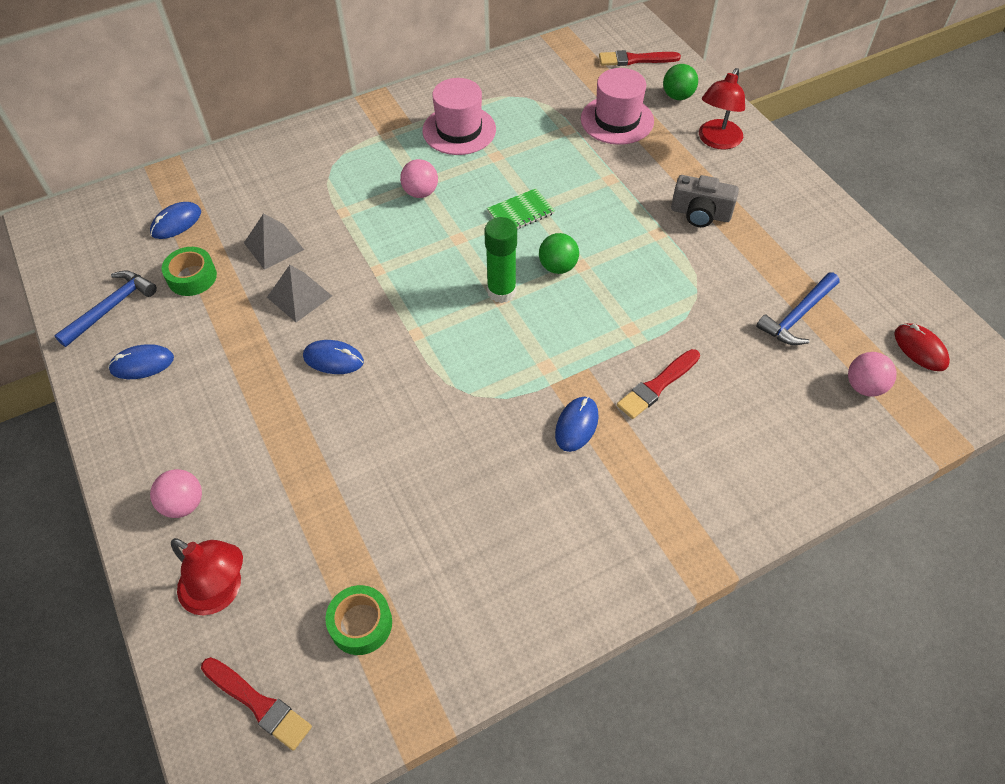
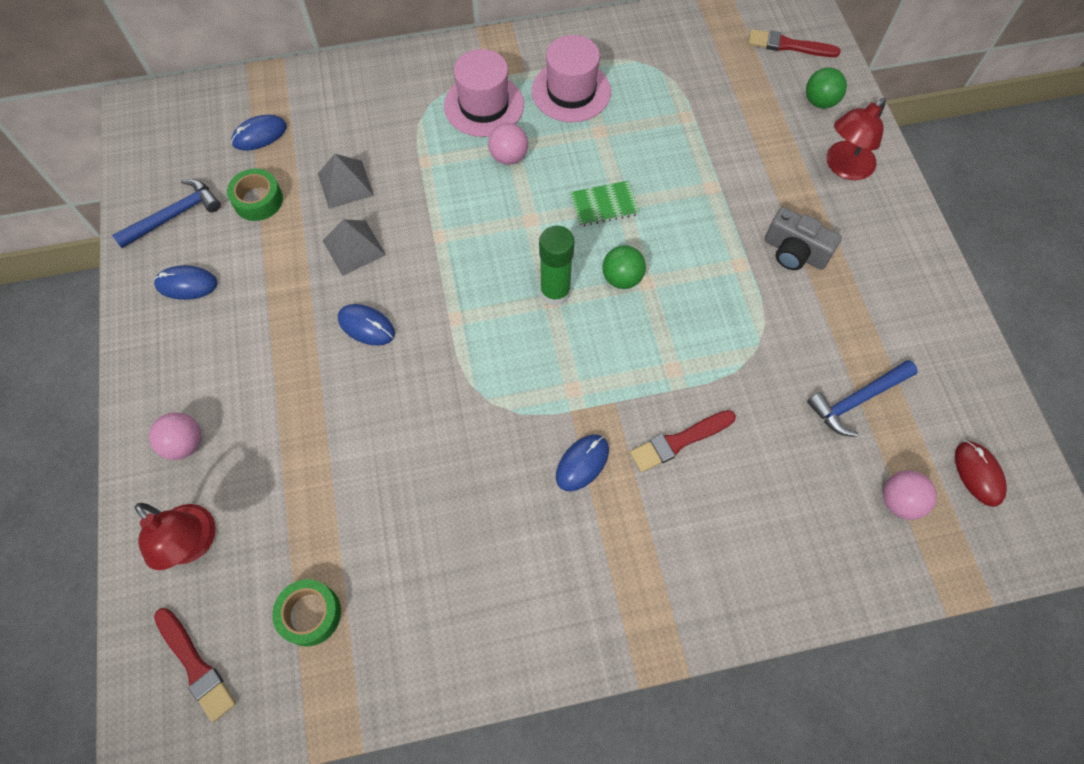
camera: 15 degrees right, 10 degrees up
(617, 120) = (743, 117): pink hat -> pink hat (484, 105)

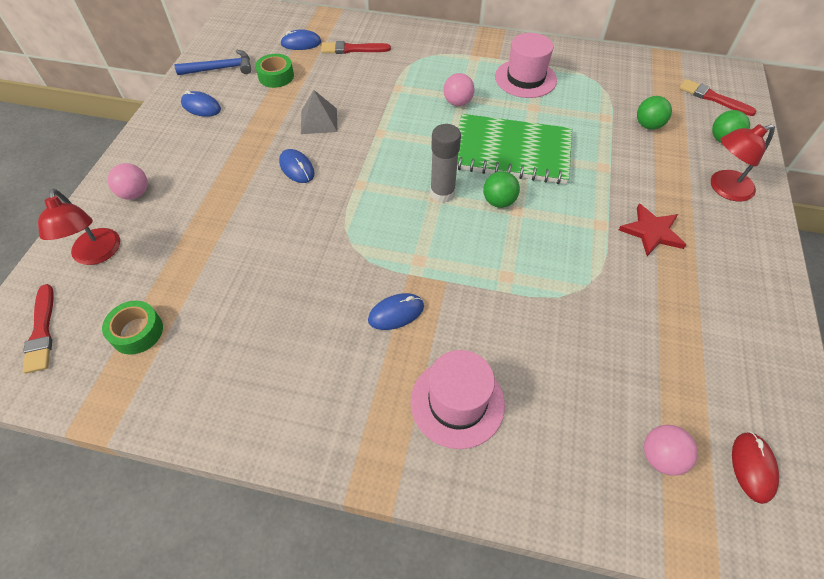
camera: 25 degrees right, 10 degrees down
(345, 184) = (337, 84): grey pyramid -> none
(484, 105) = (458, 69): pink hat -> pink hat (457, 402)
(555, 292) = (442, 193): green glue stick -> grey glue stick
(604, 205) = (511, 152): green notebook -> green notebook, size x2.28
(679, 441) = (483, 329): red brush -> red brush (352, 49)
(736, 111) = (648, 125): none -> green ball
(794, 252) = (651, 232): grey camera -> red star
(857, 400) = (657, 359): blue hammer -> none

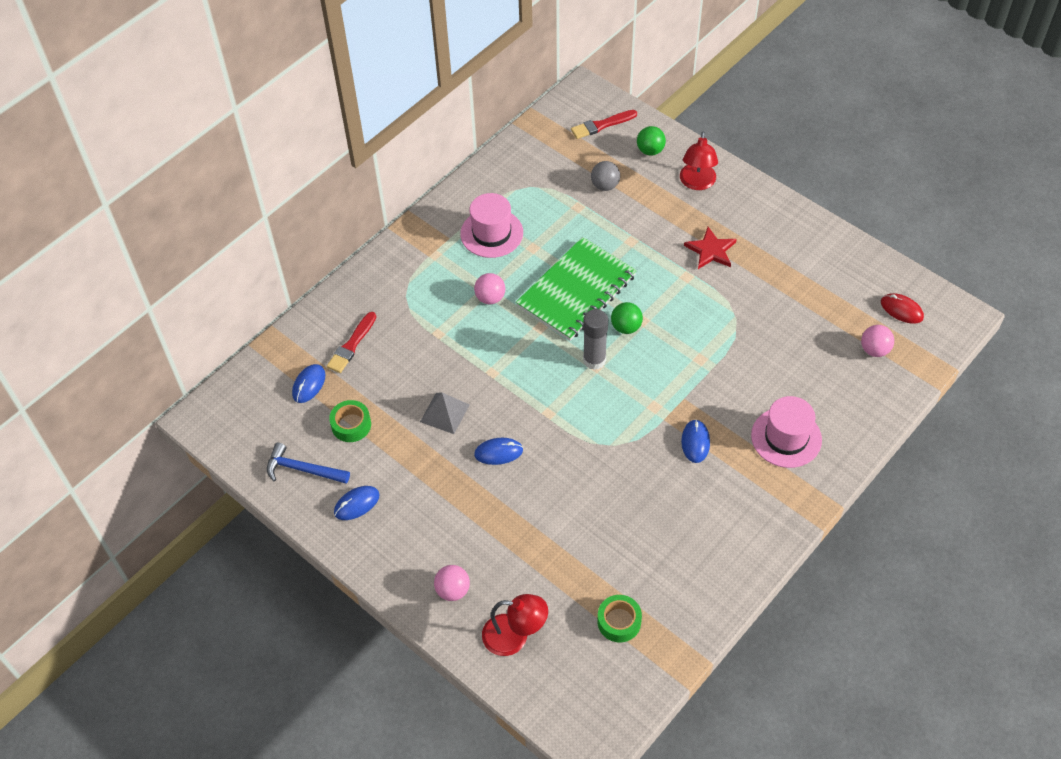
camera: 60 degrees left, 0 degrees up
(42, 332) = (581, 692): red brush -> none
(220, 68) = (303, 469): blue hammer -> blue hammer turned 90 degrees counterclockwise
(648, 125) = (605, 185): green ball -> grey ball

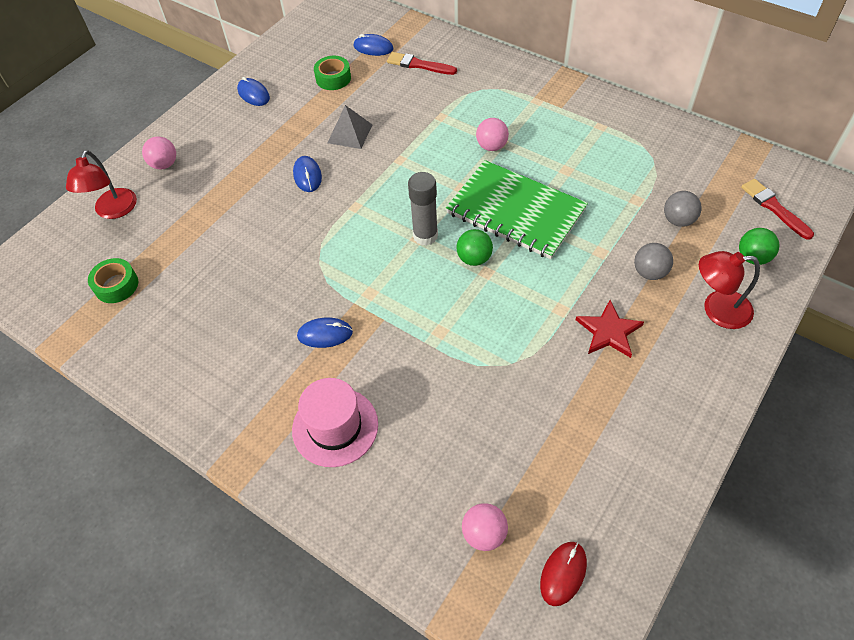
camera: 85 degrees right, 0 degrees up
(303, 469) = (287, 59): blue hammer -> none
(491, 233) = (576, 136): pink hat -> none
(656, 214) = (649, 272): none -> grey ball

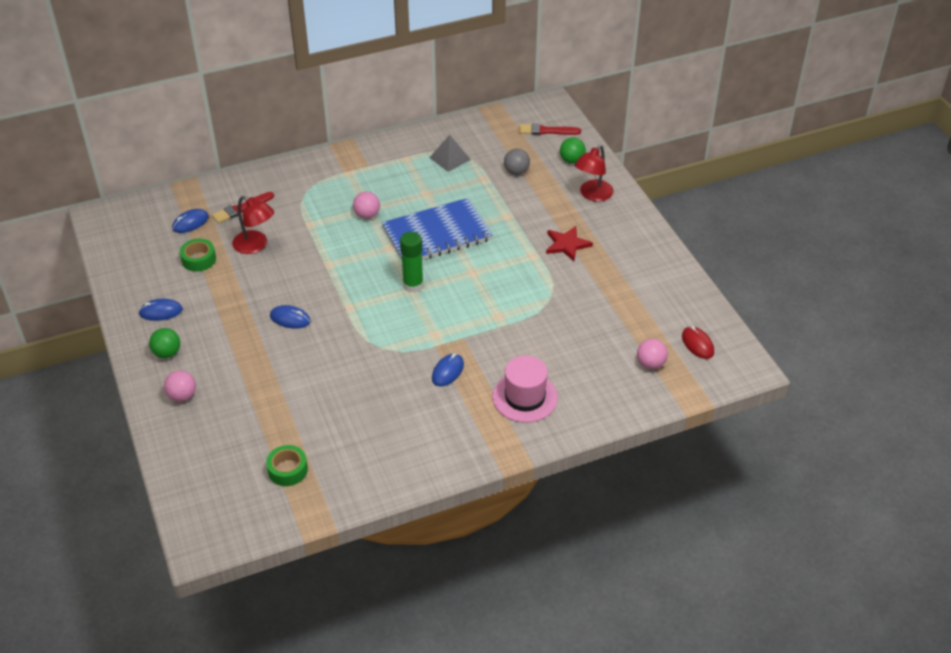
camera: 60 degrees left, 10 degrees down
(113, 211) = (202, 446): red lamp -> red lamp (255, 246)
(350, 133) = (271, 277): grey pyramid -> grey pyramid (449, 158)
(425, 236) = (413, 285): grey glue stick -> green glue stick
(474, 258) = (456, 272): green ball -> green ball (167, 353)
(515, 211) = (437, 234): green notebook -> blue notebook
(649, 272) = (542, 205): grey ball -> none

